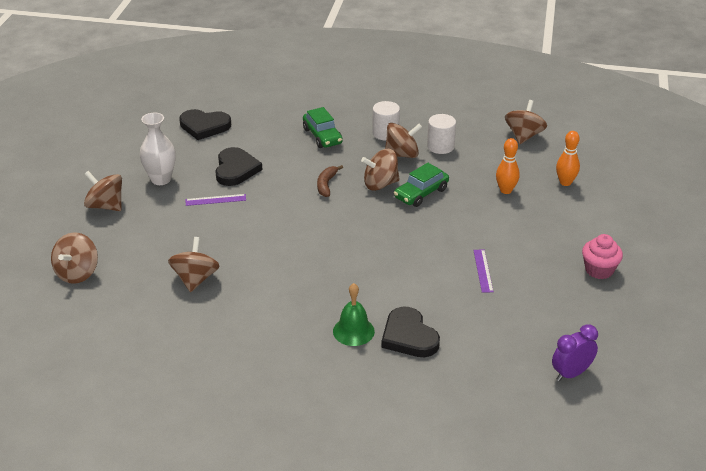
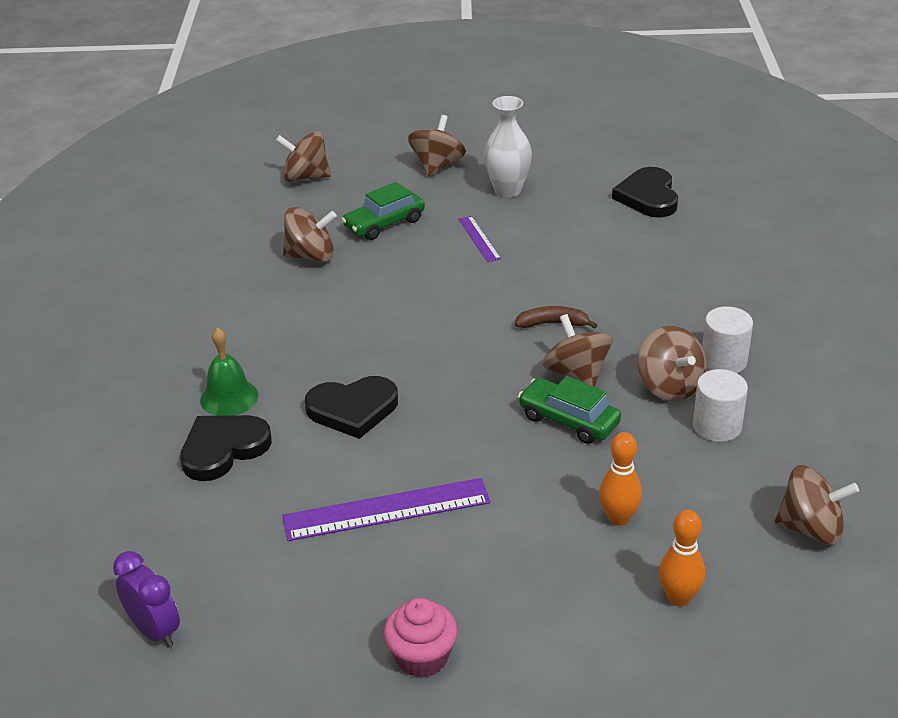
camera: 80 degrees right, 0 degrees up
(236, 169) = (555, 241): black heart -> black heart (353, 409)
(322, 136) = (680, 300): green car -> green car (384, 224)
(483, 270) = (386, 510): purple ruler -> purple ruler, size x1.93

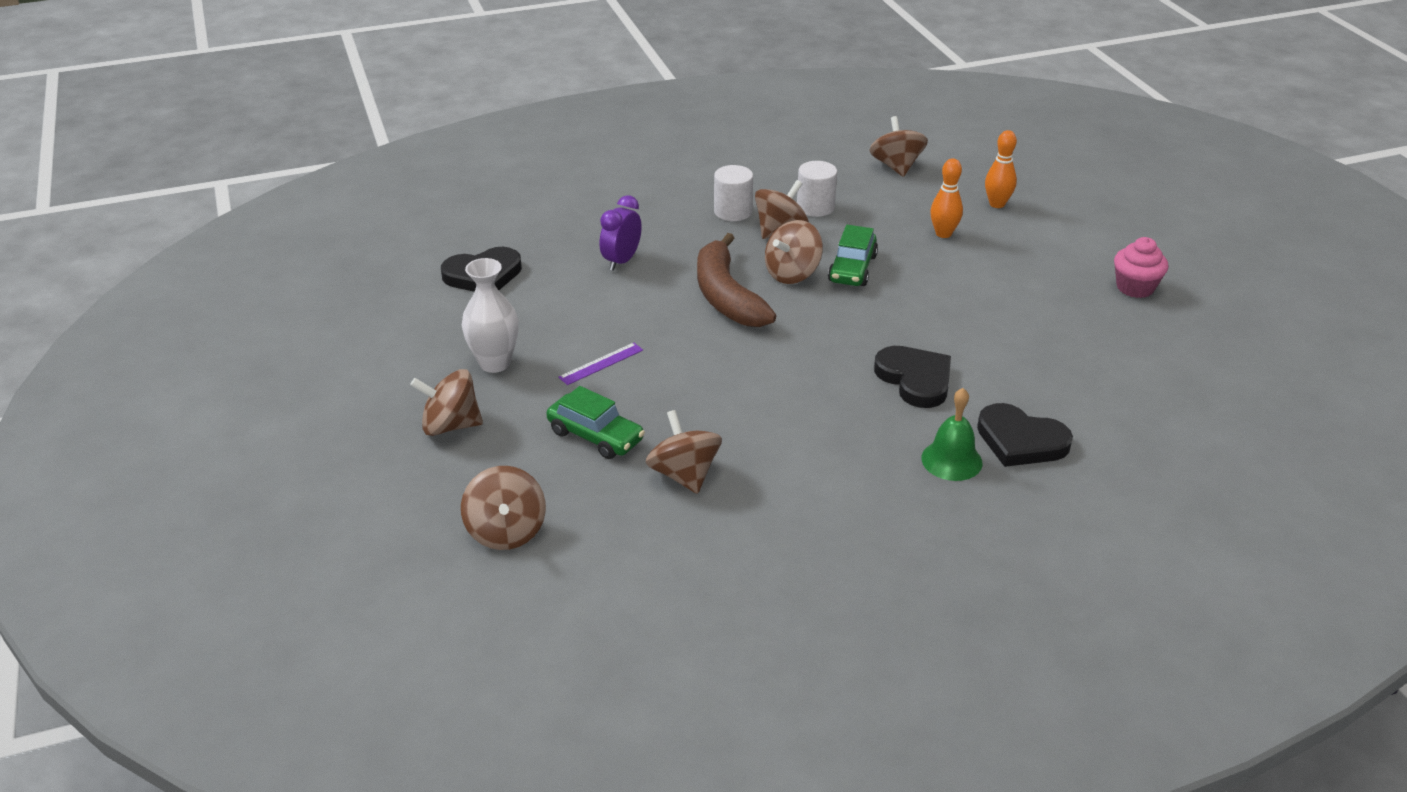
camera: 110 degrees left, 0 degrees up
(154, 630) = (1231, 411): purple clock -> purple clock (621, 261)
(386, 510) = (1018, 333): purple ruler -> none
(553, 324) = (726, 296): brown banana -> brown banana, size x2.04

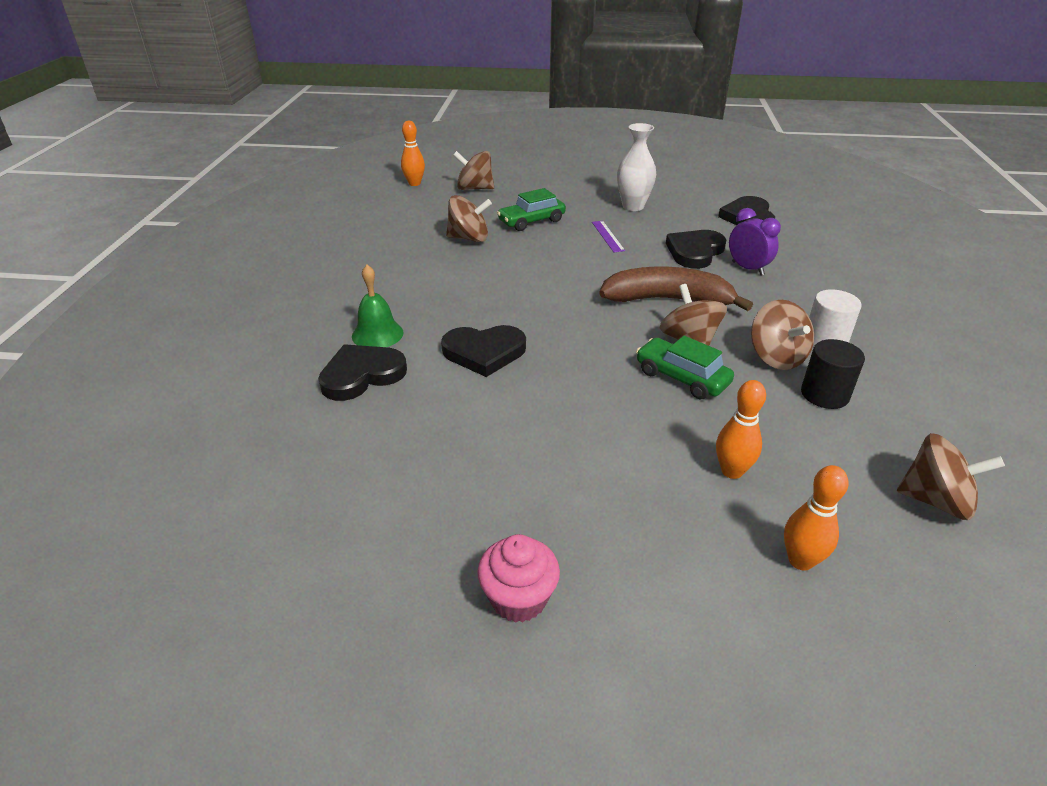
camera: 115 degrees right, 0 degrees up
(450, 425) = (578, 188): brown spinning top -> none
(520, 613) = (414, 183): none -> orange bowling pin
(603, 297) = (695, 252): none -> black heart
(815, 207) = (824, 394): white cylinder -> black cylinder

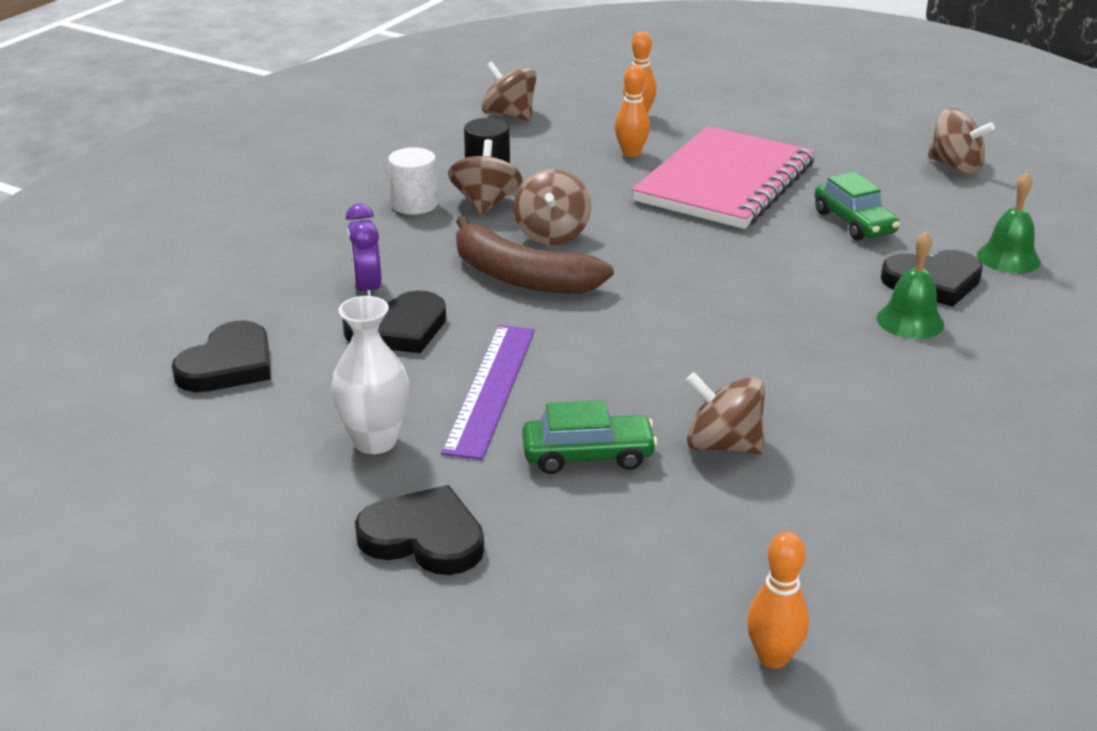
camera: 155 degrees left, 5 degrees down
(291, 422) = (1008, 258): none -> green bell
(474, 188) = (638, 591): brown spinning top -> brown spinning top (955, 166)
(484, 352) = (786, 273): black heart -> black heart (424, 537)
(518, 598) = (834, 138): pink cupcake -> none
(599, 451) = (725, 182): none -> pink notebook
(608, 236) = (490, 389): purple ruler -> purple ruler, size x1.93
(681, 378) = (598, 209): green car -> green car (854, 223)

